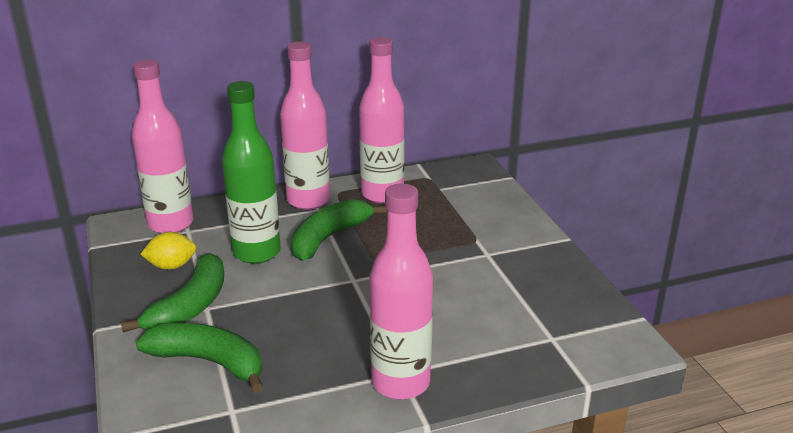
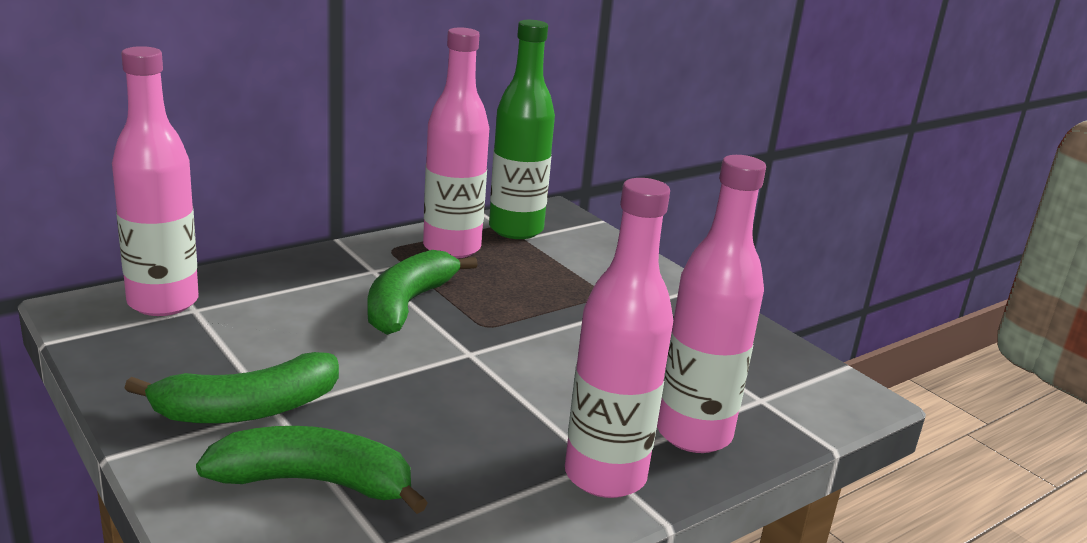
camera: 20 degrees left, 5 degrees down
(171, 266) = (191, 358): yellow lemon -> none
(190, 306) = (247, 409): green banana -> green banana turned 60 degrees clockwise
(256, 252) = (314, 330): green bottle -> green bottle (516, 229)
(308, 200) = (354, 261): pink bottle -> pink bottle (693, 434)

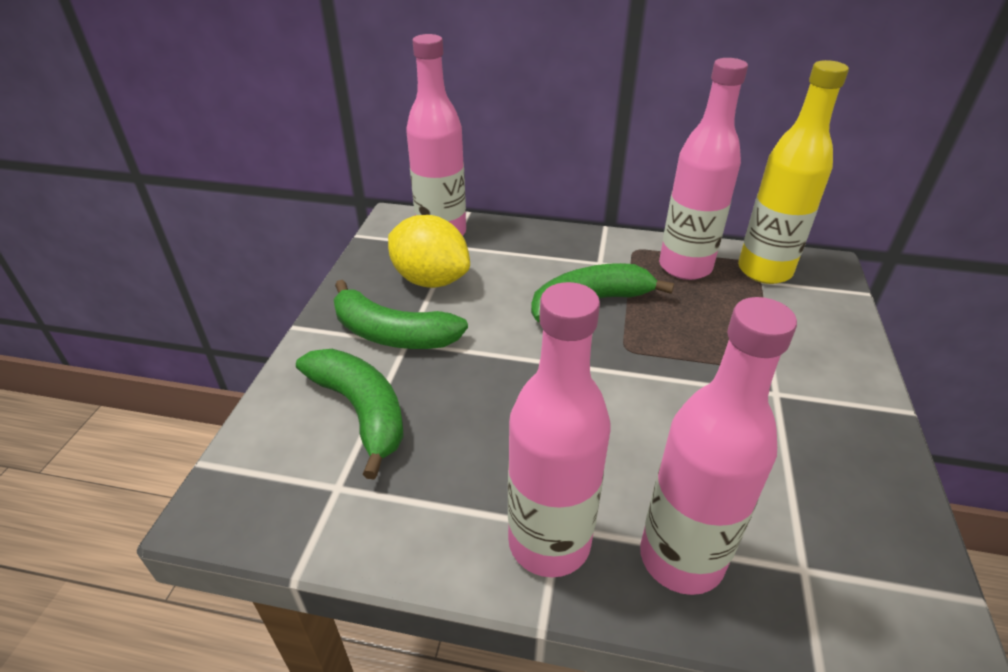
camera: 50 degrees right, 15 degrees up
(217, 348) = (430, 280): none -> yellow lemon
(516, 229) = (764, 271): green bottle -> yellow bottle

